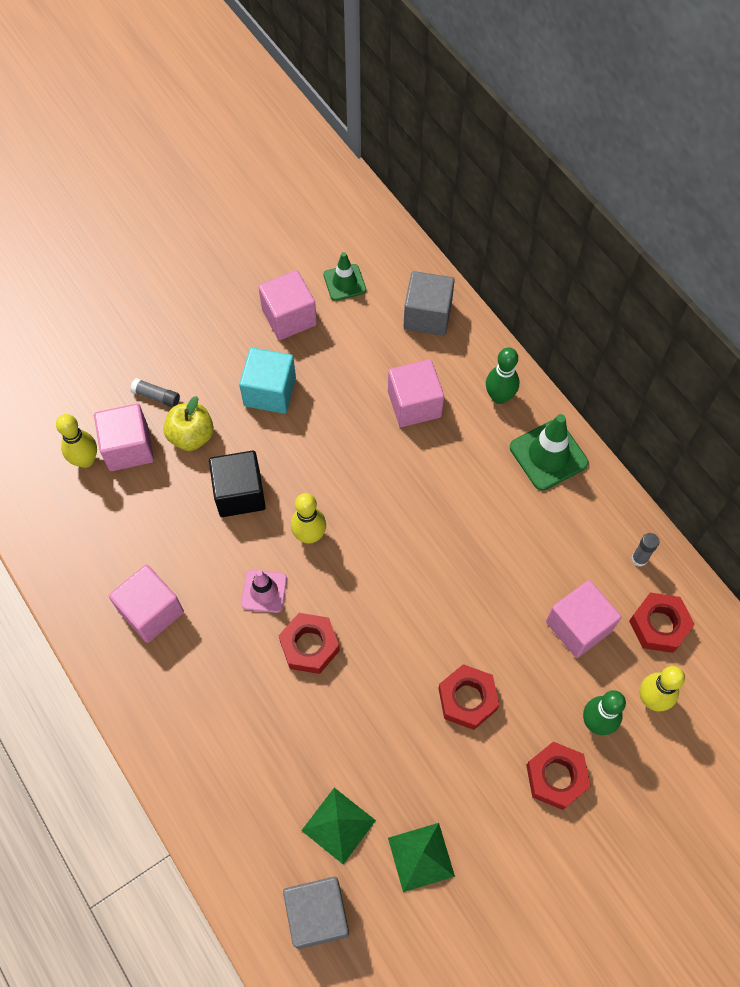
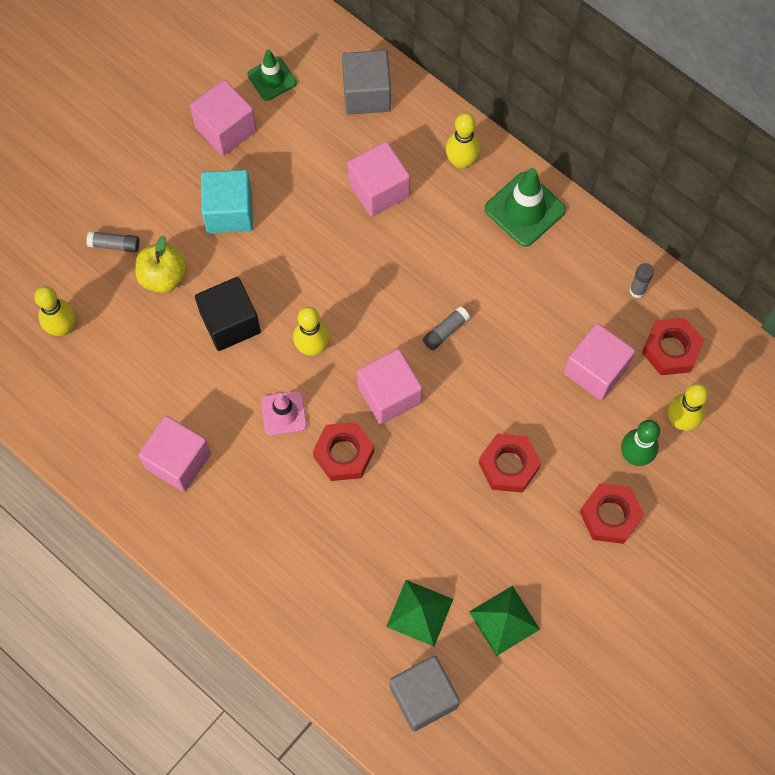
camera: 15 degrees left, 5 degrees up
(128, 448) = (103, 304): pink cube -> pink cube (389, 395)
(441, 552) = (445, 331): none -> grey glue stick
(499, 397) = (461, 161): green bowling pin -> yellow bowling pin

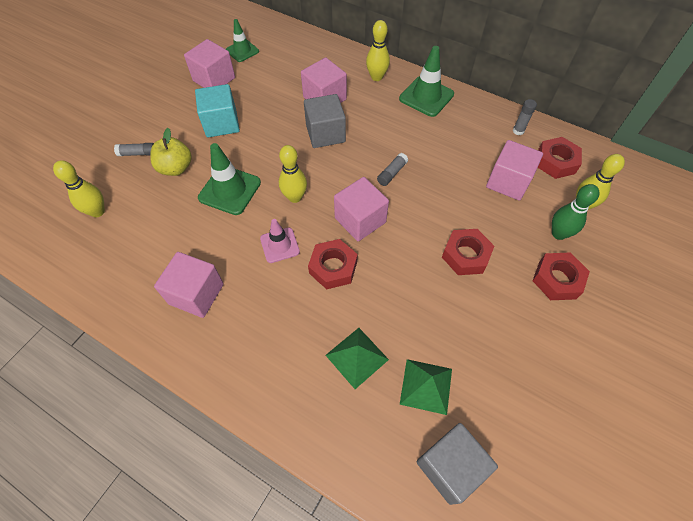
camera: 10 degrees left, 10 degrees down
(230, 323) = (230, 190): black cube -> green traffic cone
(366, 94) = (306, 51): grey cube -> grey cube (325, 134)
(504, 620) = (501, 380): green pyramid -> green pyramid (357, 357)

